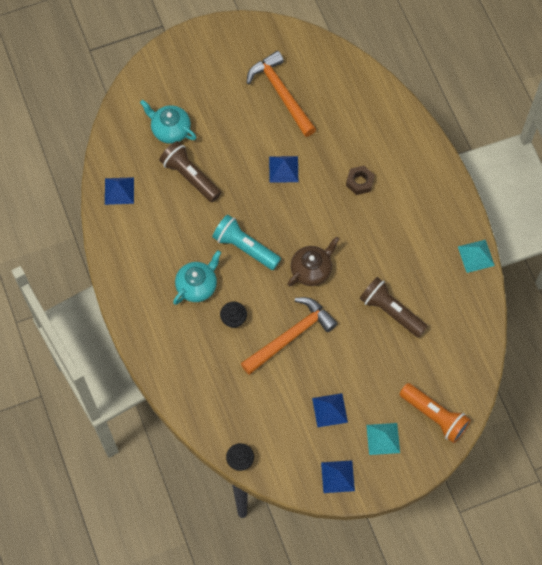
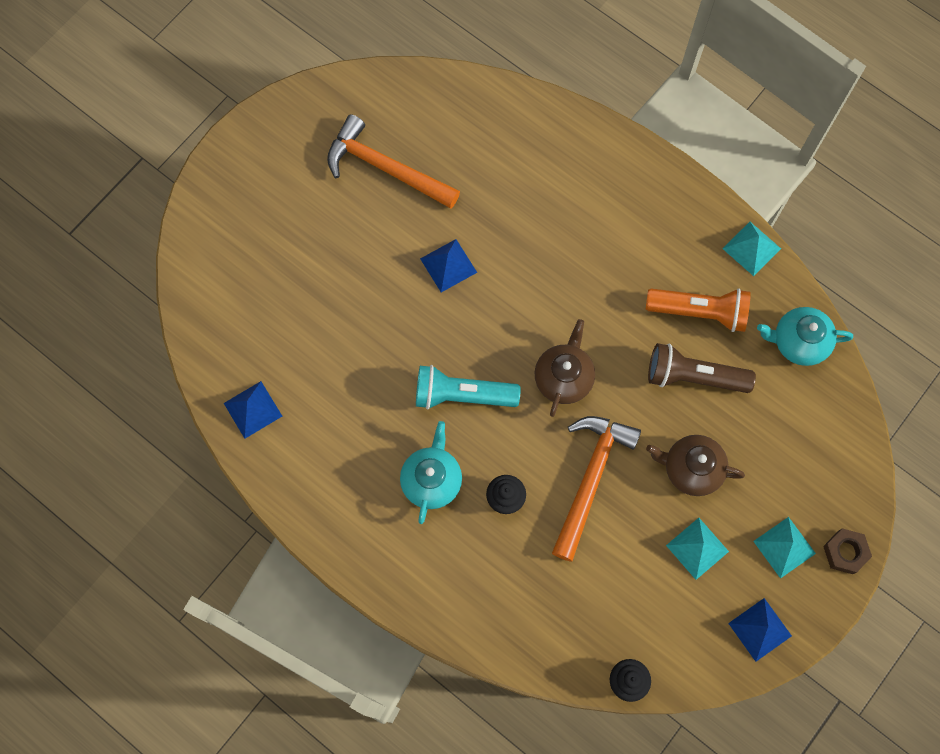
camera: 30 degrees left, 5 degrees up
(170, 129) = (271, 291): turquoise teapot -> turquoise teapot (799, 342)
(190, 176) = (334, 340): brown flashlight -> none
(330, 410) = (697, 548): blue pyramid -> turquoise pyramid
(355, 363) = (691, 469): none -> brown teapot
(359, 182) = (553, 231): brown nut -> brown nut (845, 552)
(435, 416) = (828, 481): orange flashlight -> orange flashlight (700, 312)

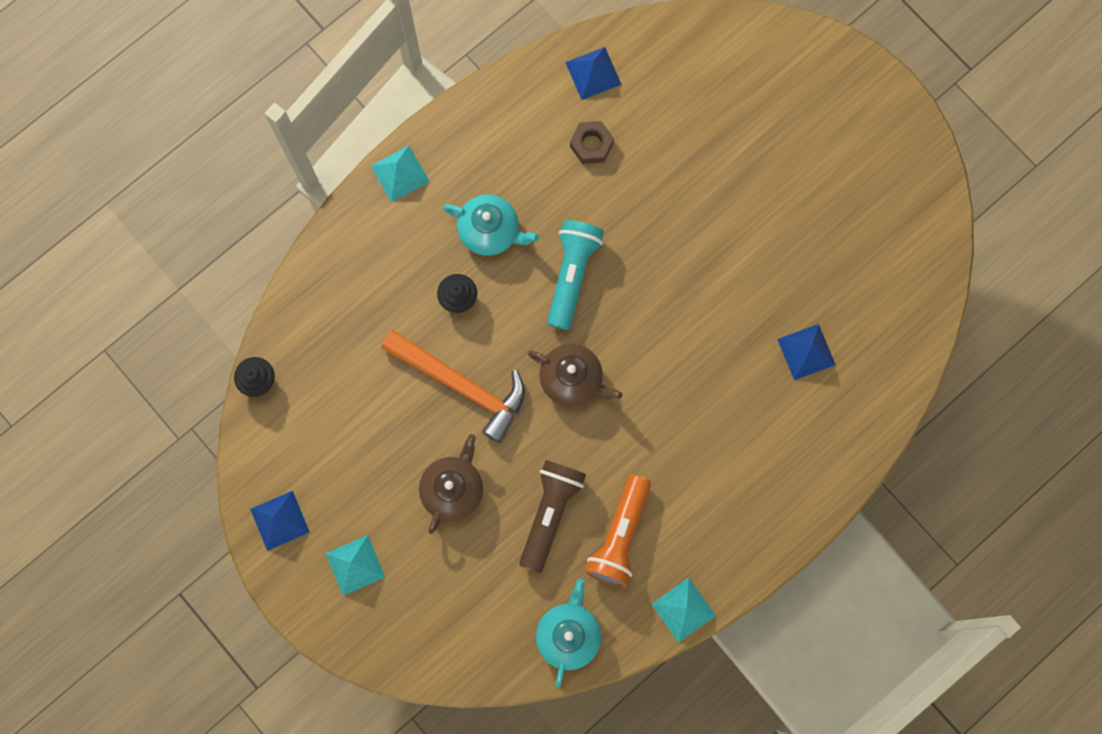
camera: 100 degrees right, 5 degrees up
(385, 168) = (836, 238): orange hammer -> none
(448, 265) = (715, 285): blue pyramid -> blue pyramid (806, 351)
(697, 548) = (371, 477): turquoise pyramid -> turquoise pyramid (400, 173)
(845, 552) = (337, 626): brown nut -> brown nut (591, 145)

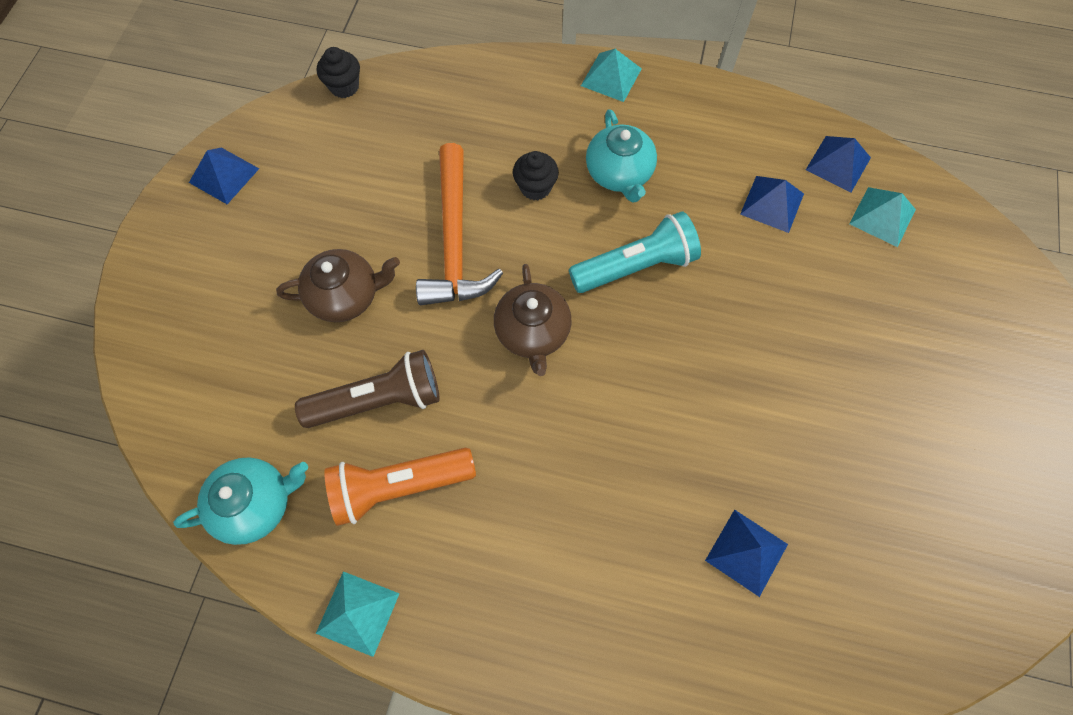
camera: 55 degrees right, 10 degrees down
(355, 565) = (216, 259): turquoise pyramid -> turquoise pyramid (882, 216)
(591, 145) = (772, 204): brown nut -> blue pyramid

